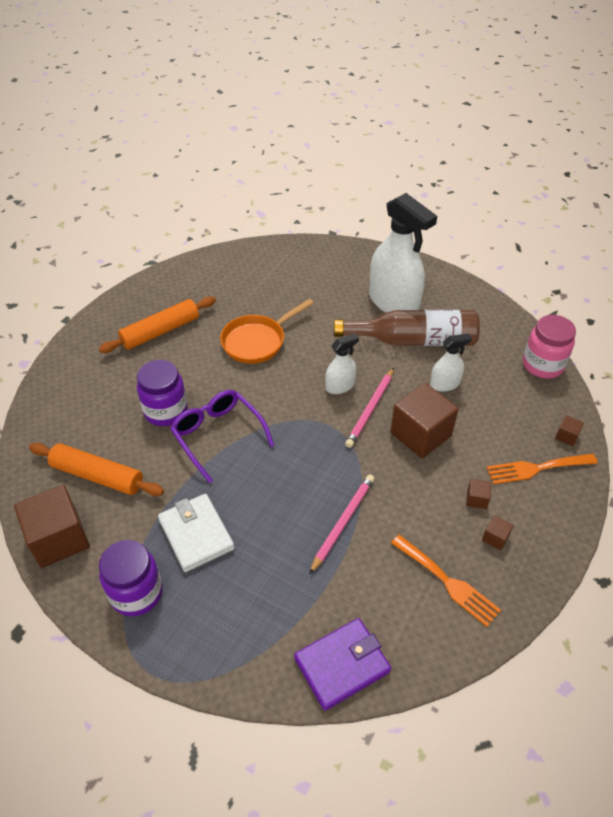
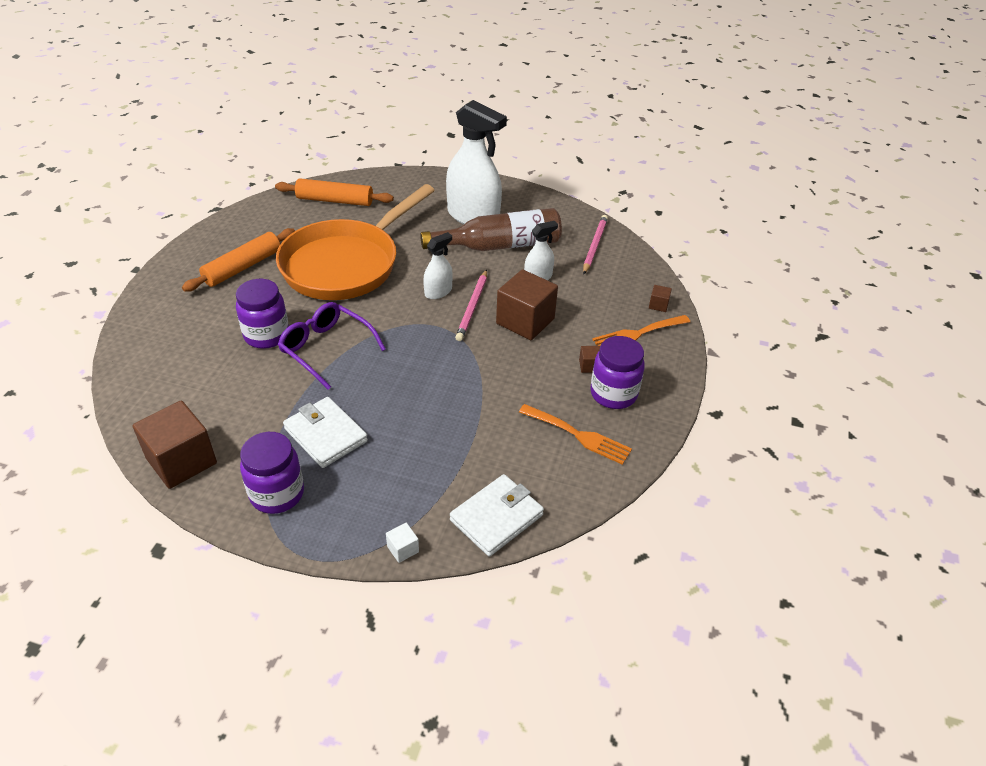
camera: 15 degrees left, 5 degrees down
(97, 475) = (208, 400): orange rolling pin -> orange rolling pin (335, 200)
(241, 682) = (403, 549): none -> white cube
(257, 341) = (346, 264): orange pan -> orange pan, size x1.82
(342, 665) = (496, 517): purple wallet -> white wallet
(343, 522) = (468, 403): pink pencil -> pink pencil (594, 246)
(495, 538) = (613, 394): brown cube -> purple jar
(542, 365) = (624, 251): pink jar -> none

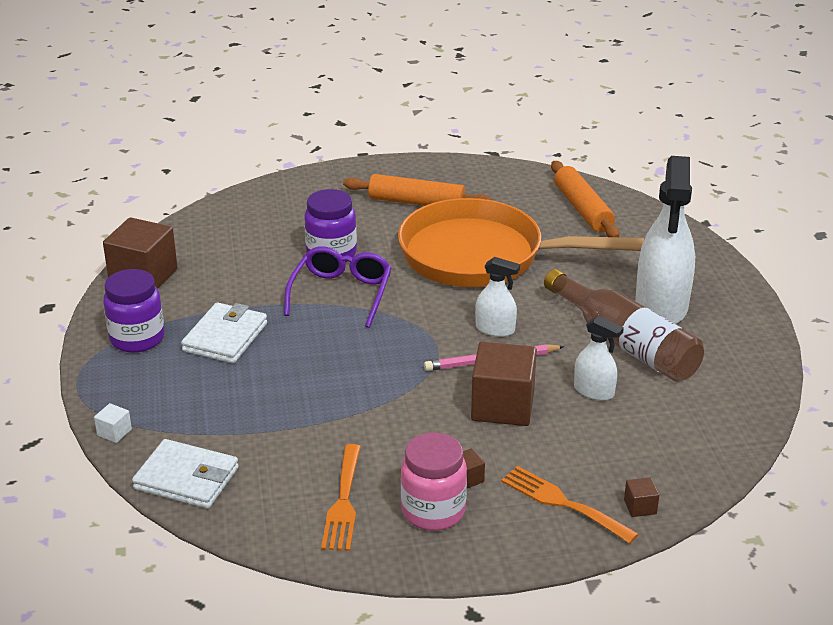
camera: 65 degrees right, 10 degrees down
(594, 246) = (710, 417): pink pencil -> none
(613, 394) = (433, 511): purple jar -> pink jar

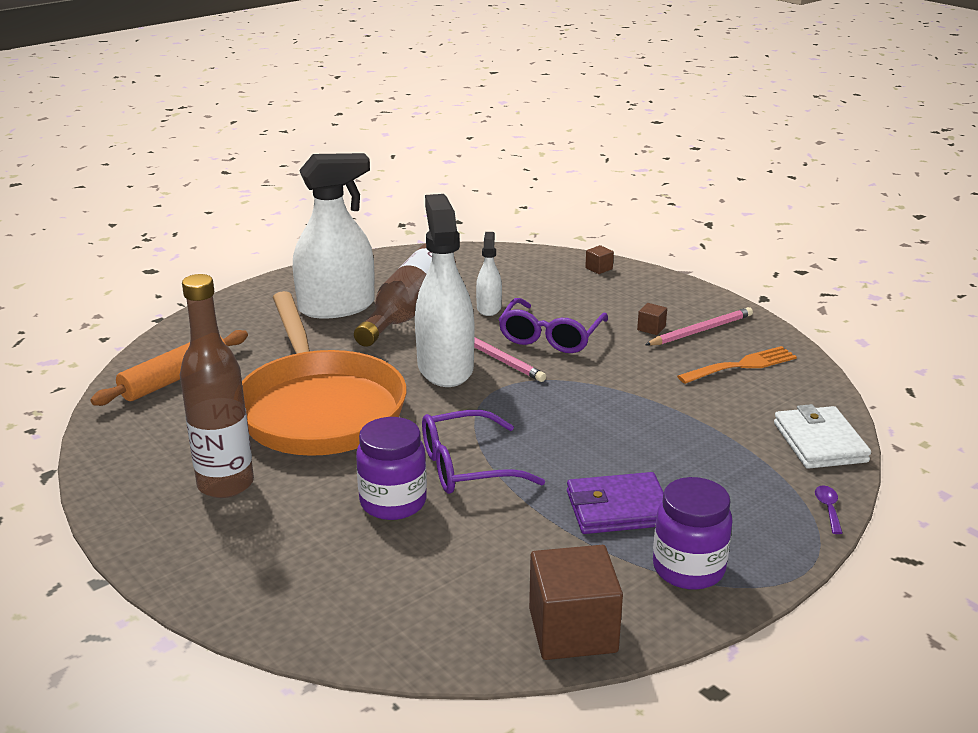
camera: 120 degrees left, 5 degrees down
(114, 432) = (828, 508): white cube -> purple spoon
(225, 337) = (618, 508): white wallet -> purple wallet
(416, 202) = (225, 484): orange rolling pin -> brown bottle
(433, 511) = (701, 330): pink jar -> pink pencil
(495, 329) = (445, 367): white spray bottle -> white spray bottle, size x2.05
(502, 406) = (550, 337): brown cube -> purple glasses
(562, 503) = (629, 291): orange fork -> none

